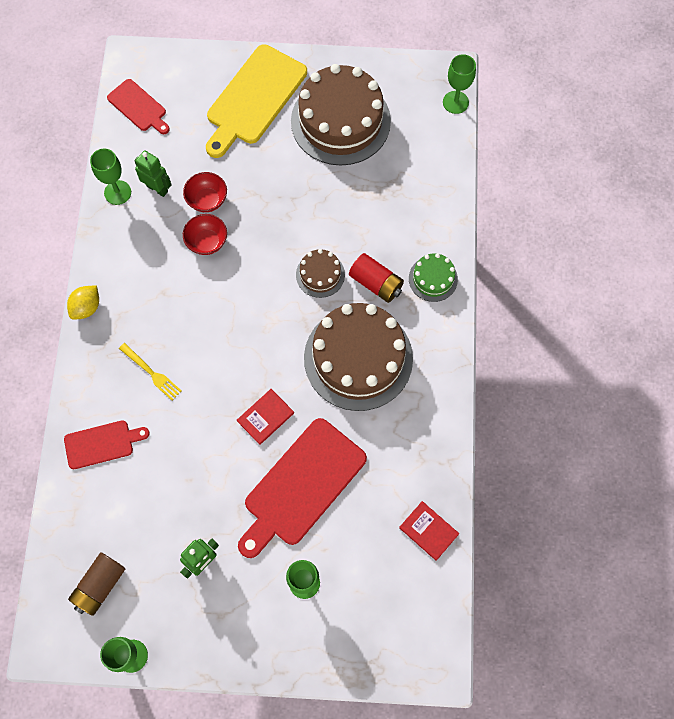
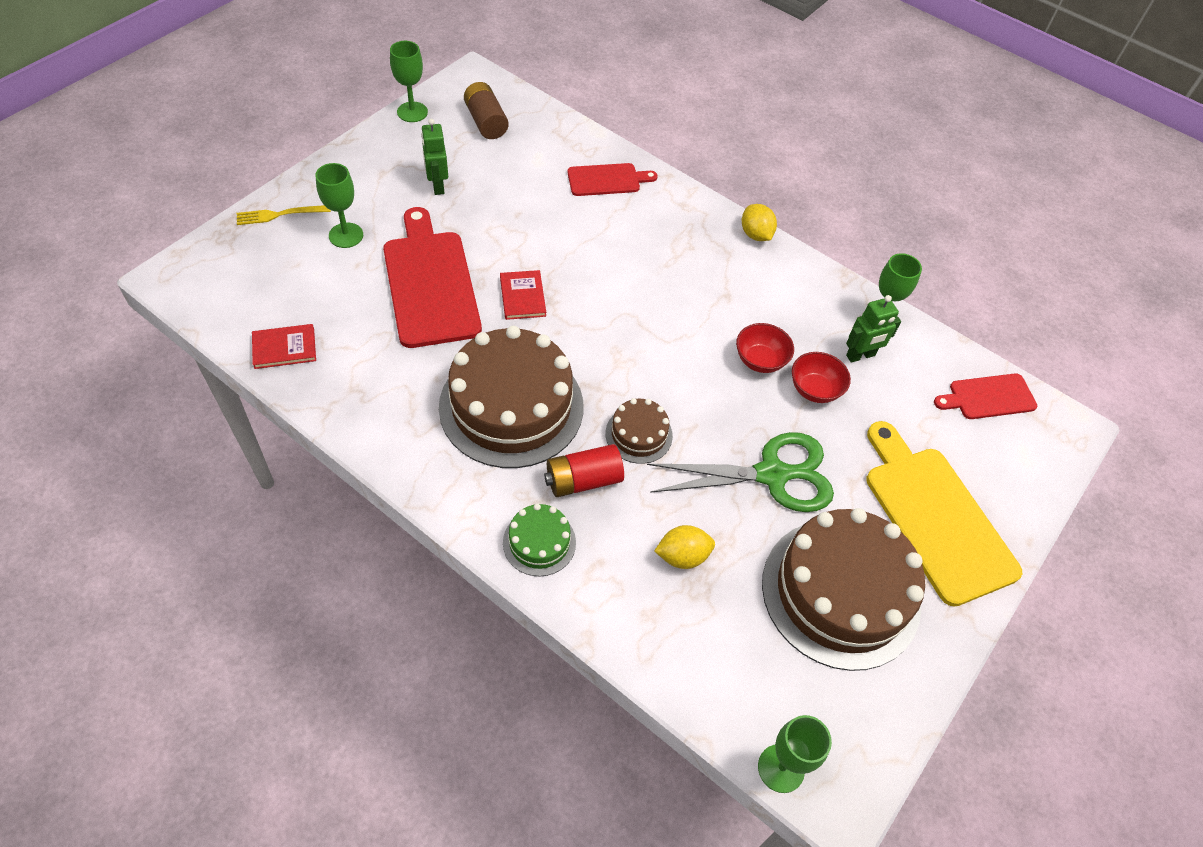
camera: 120 degrees right, 15 degrees down
(102, 443) = (607, 180): red cutting board -> red cutting board turned 120 degrees counterclockwise
(152, 373) = (645, 243): yellow fork -> yellow fork (279, 215)
(291, 190) = (772, 474): none -> green scissors
(381, 205) = (682, 556): none -> yellow lemon

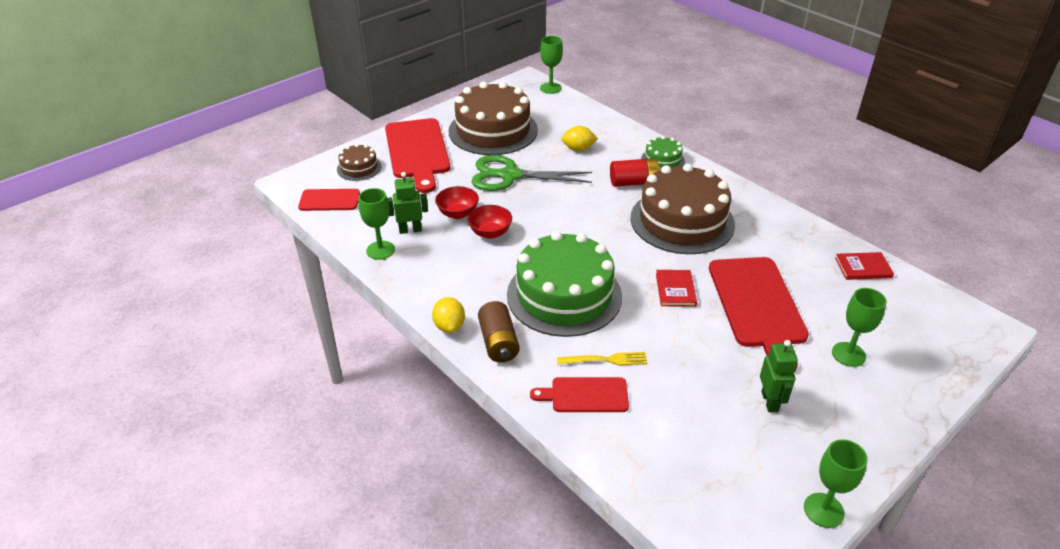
camera: 165 degrees left, 15 degrees down
(279, 215) = (924, 380): yellow fork -> yellow fork (606, 360)
(486, 122) = (726, 487): brown battery -> brown battery (498, 342)
(639, 434) = (593, 200): brown cake -> brown cake (359, 168)
(647, 279) = (564, 295): none -> green cake
(935, 517) = (417, 151): yellow cutting board -> red cutting board

